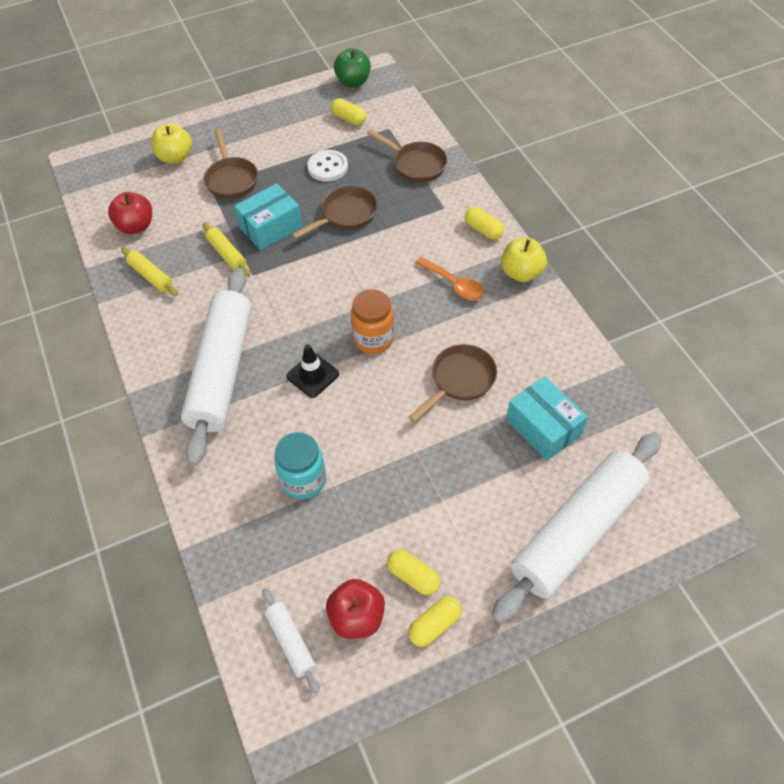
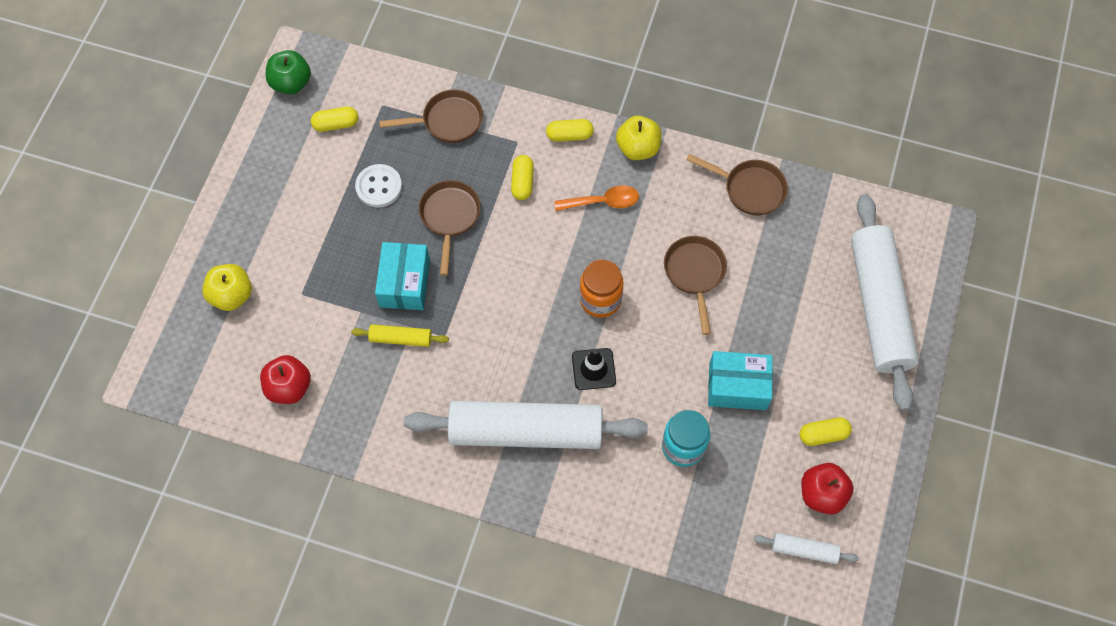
camera: 50 degrees left, 10 degrees up
(151, 276) = (365, 415): yellow rolling pin -> none
(222, 371) = (526, 431): white rolling pin -> white rolling pin turned 45 degrees counterclockwise
(231, 179) = (311, 271): brown pan -> brown pan (749, 189)
(434, 625) = (869, 450): yellow capsule -> yellow capsule (522, 182)
(543, 427) = (784, 256): turquoise box -> turquoise box (737, 386)

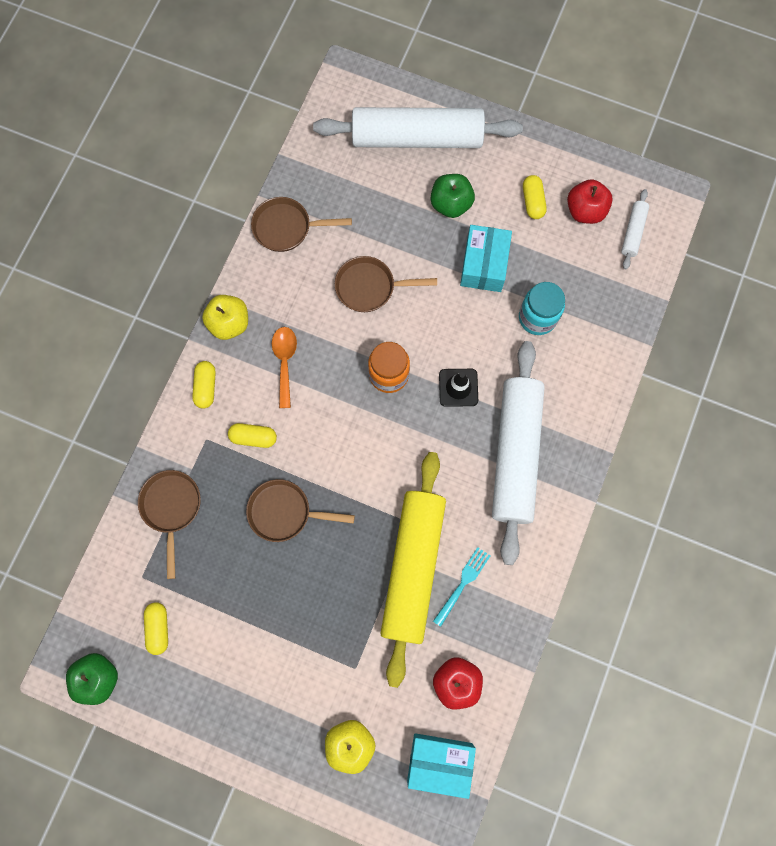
camera: 85 degrees left, 10 degrees up
(379, 187) = (241, 584): white button -> none
(386, 387) = (462, 584): none -> turquoise fork
(401, 339) = (413, 567): yellow rolling pin -> yellow rolling pin, size x2.39
(404, 283) = (353, 561): turquoise box -> turquoise box (439, 762)
(749, 189) = (287, 228): brown pan -> brown pan turned 120 degrees counterclockwise
(804, 347) = (451, 204): none -> green apple

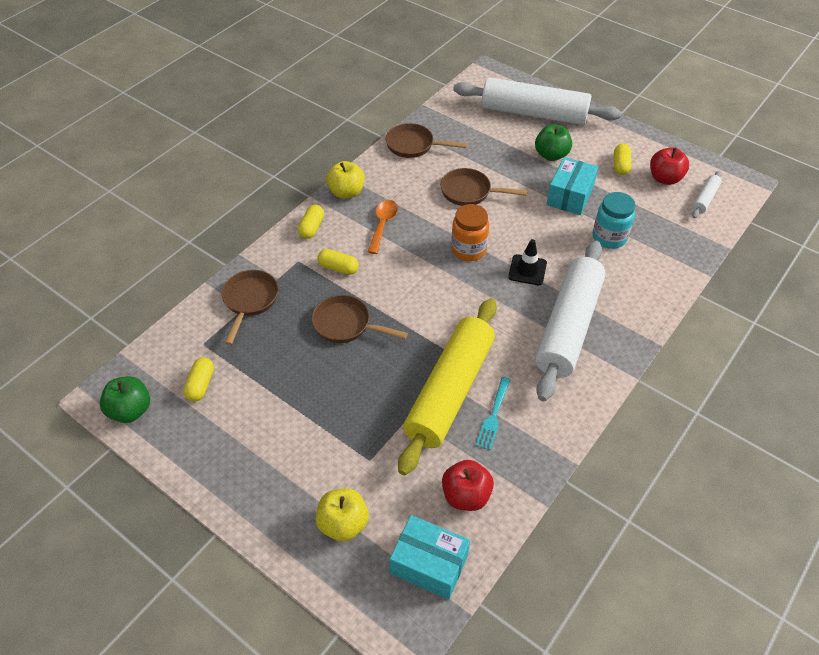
camera: 15 degrees right, 25 degrees down
(462, 584) = (493, 415): turquoise fork -> turquoise fork turned 150 degrees clockwise

